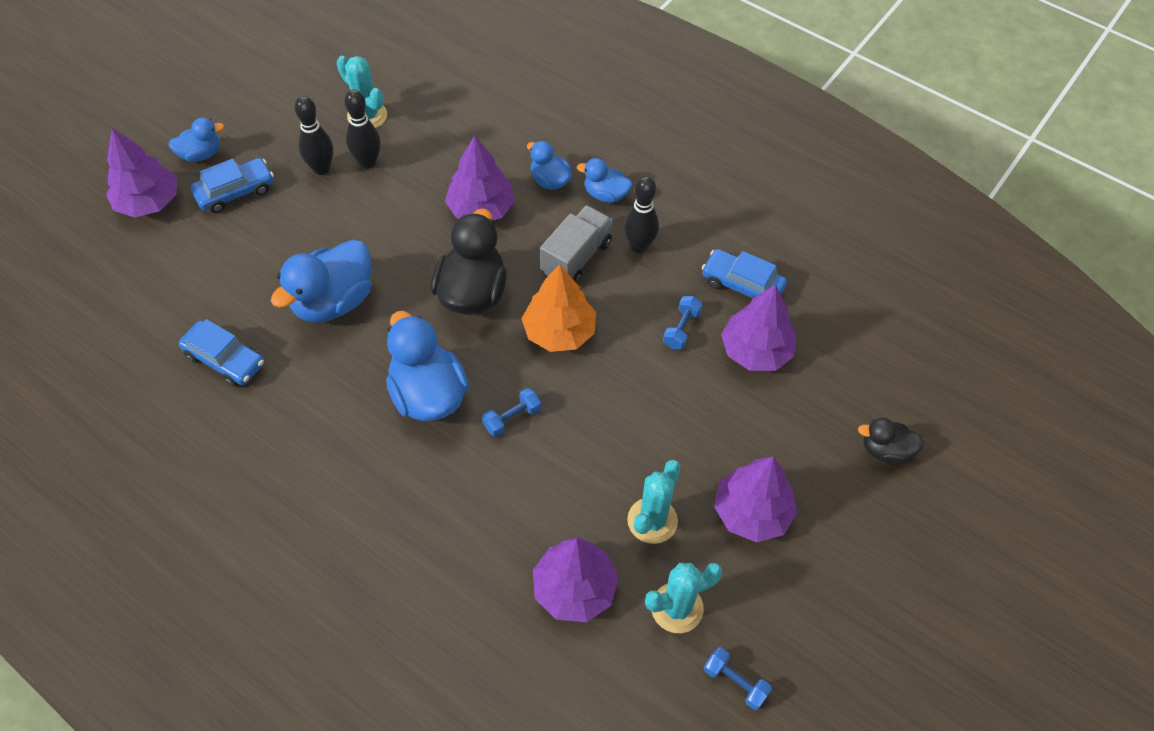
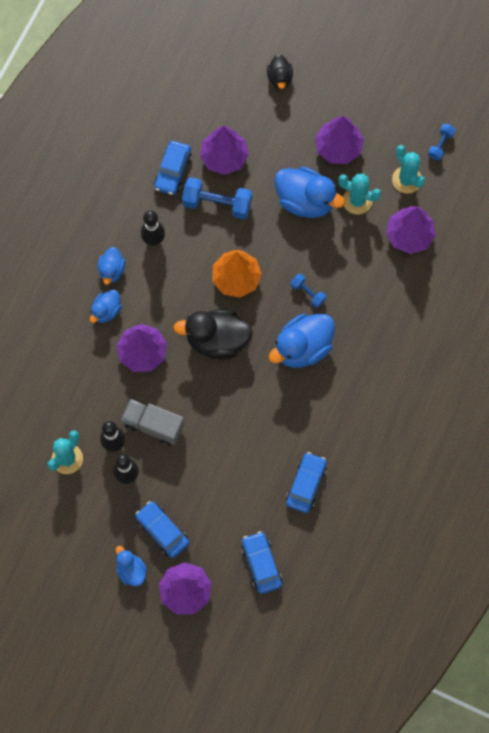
camera: 100 degrees left, 15 degrees up
(141, 287) = (261, 564): none -> blue car
(333, 301) = (244, 429): blue duck -> blue duck (305, 201)
(576, 257) = (172, 279): grey truck -> grey truck (153, 425)
(681, 329) = (217, 204): blue dumbbell -> blue dumbbell, size x1.84

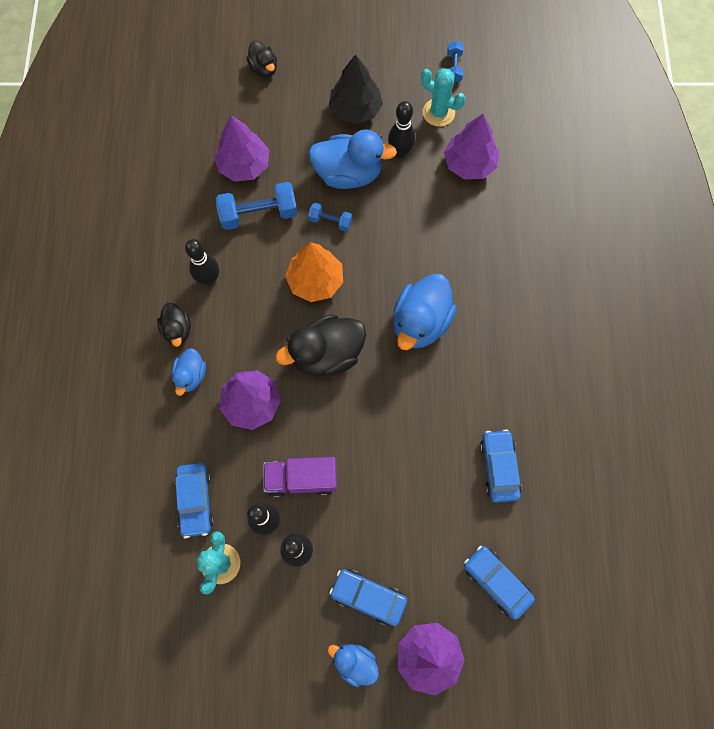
camera: 25 degrees left, 0 degrees up
(112, 270) = (177, 330): blue duck -> black duck
(153, 425) = (301, 479): grey truck -> purple truck
(173, 171) = (197, 201): blue car -> blue car (196, 501)
(307, 293) = (397, 264): blue dumbbell -> blue dumbbell (330, 221)
(338, 147) = (355, 109): purple tree -> black tree
(357, 200) = (400, 152): turquoise cactus -> black bowling pin

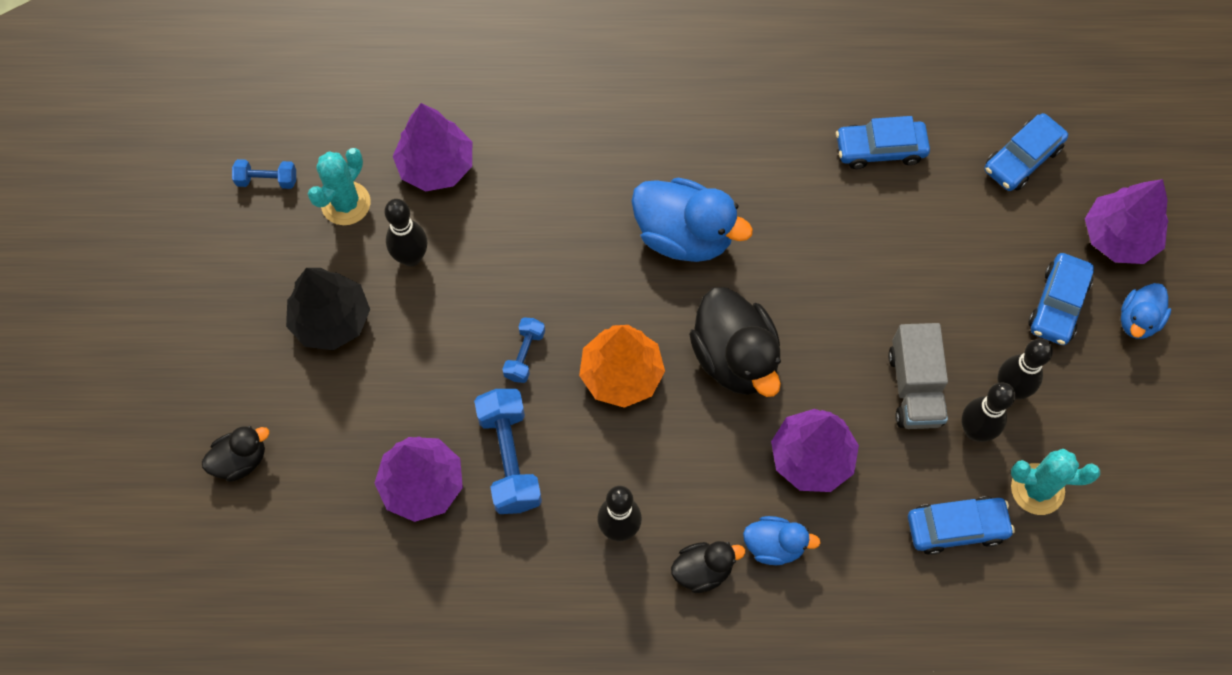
camera: 90 degrees left, 5 degrees down
(301, 479) = (914, 388): purple truck -> grey truck
(348, 174) = (445, 330): blue duck -> none

